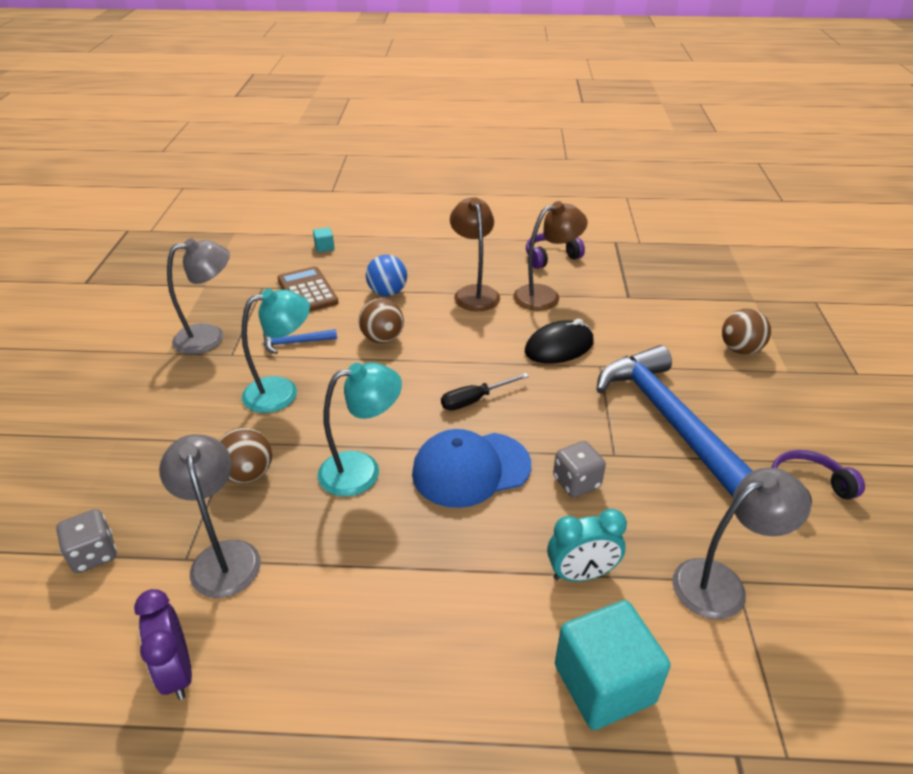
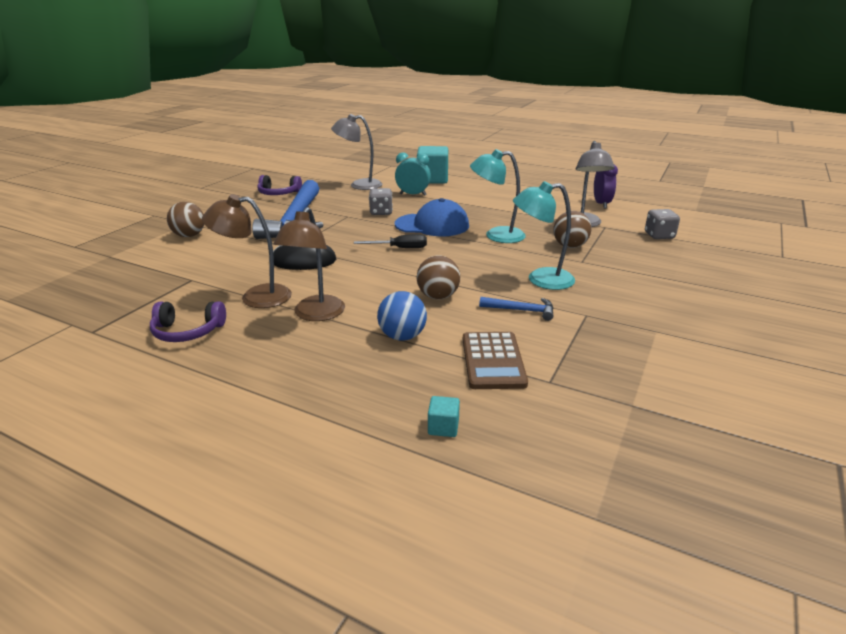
camera: 155 degrees left, 10 degrees down
(210, 336) = (611, 335): grey lamp -> none

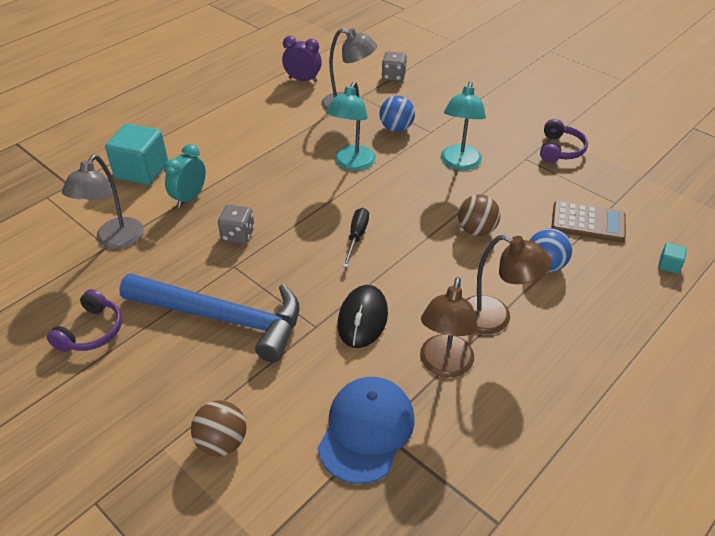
camera: 75 degrees left, 15 degrees up
(188, 331) = (513, 425): purple headphones -> purple headphones (560, 150)
(432, 225) = (301, 201): blue cap -> blue cap (366, 430)
(521, 310) = (512, 189): blue hammer -> none
(569, 246) = (396, 128): brown ball -> blue ball

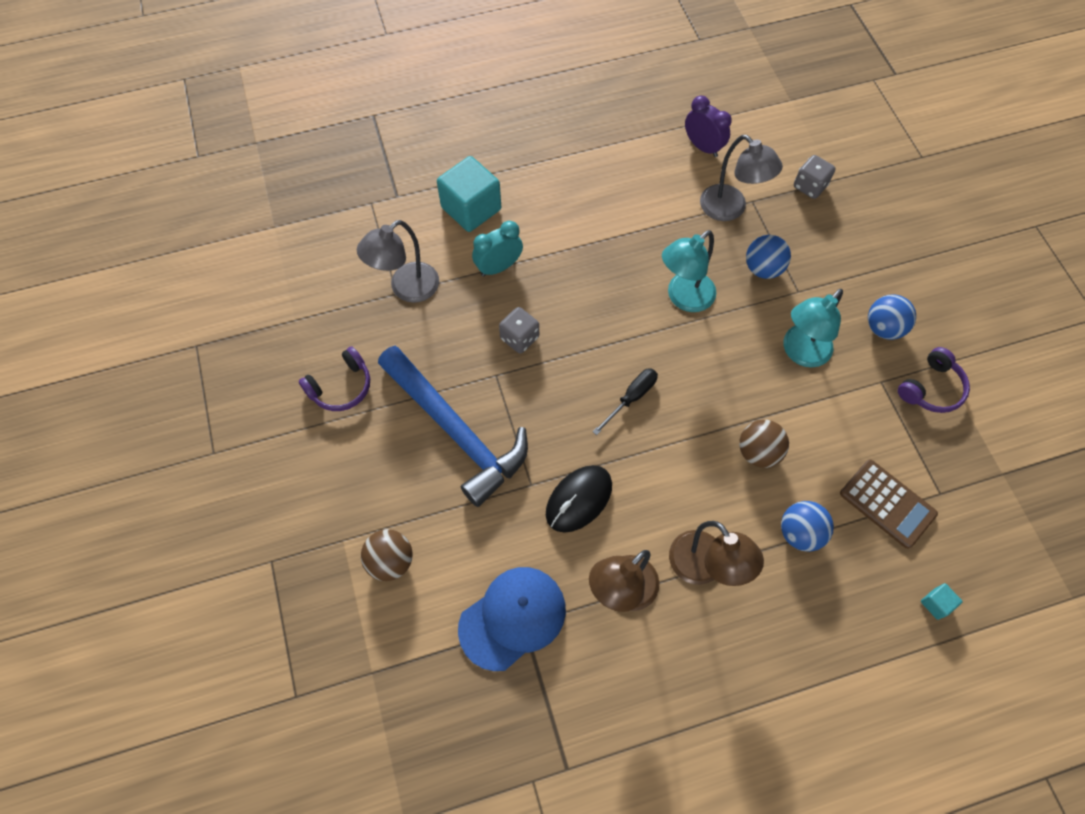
camera: 30 degrees right, 20 degrees up
(502, 130) = (883, 328): none -> blue ball

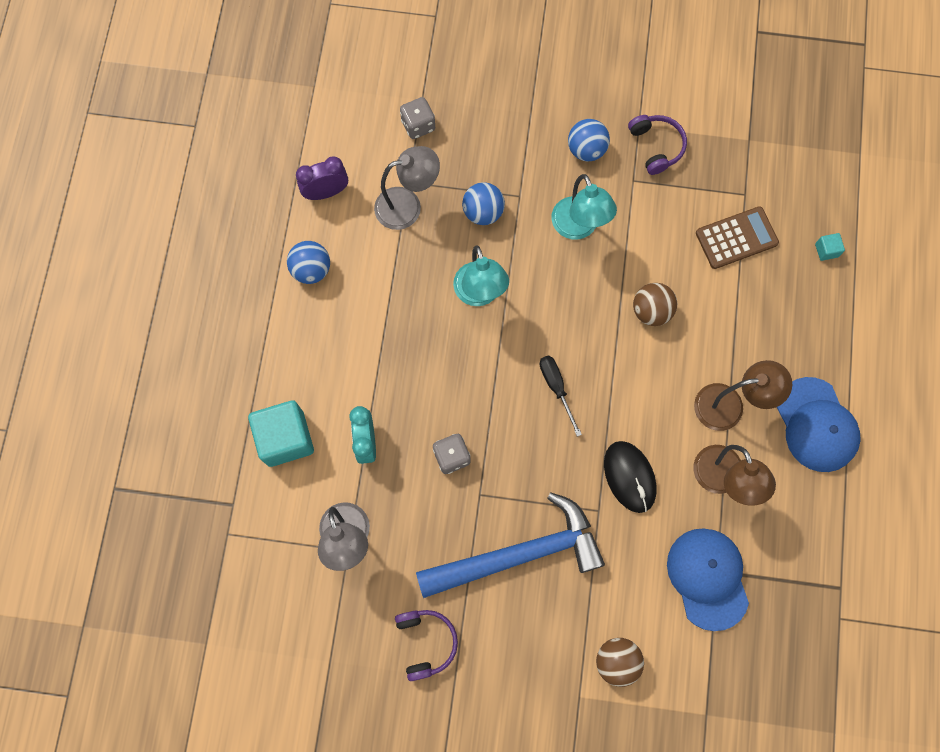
camera: 65 degrees left, 10 degrees up
(734, 670) = (816, 425): none -> blue cap
(800, 533) = (732, 317): blue ball -> blue ball (311, 269)

